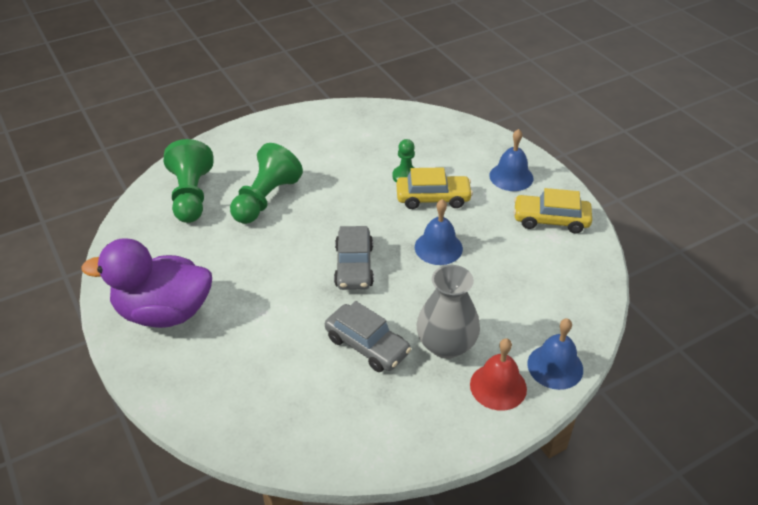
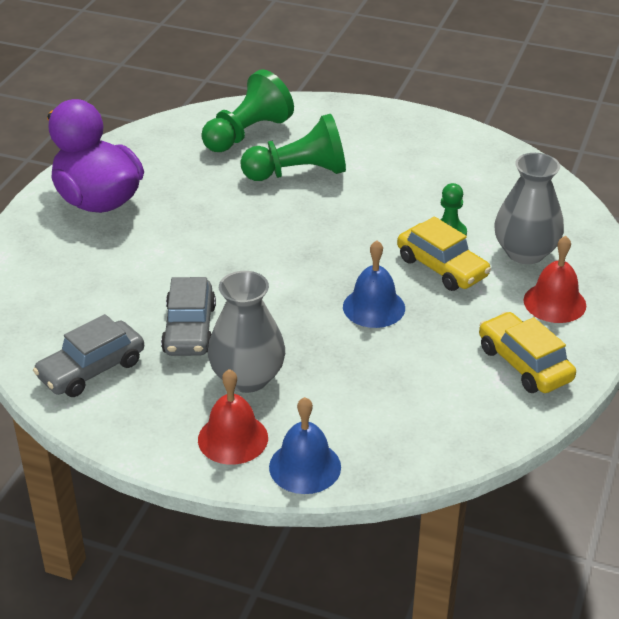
camera: 50 degrees right, 5 degrees down
(354, 266) = (279, 269): grey car -> grey car (91, 369)
(456, 160) = (525, 252): none -> grey vase
(511, 177) = (554, 302): blue bell -> red bell

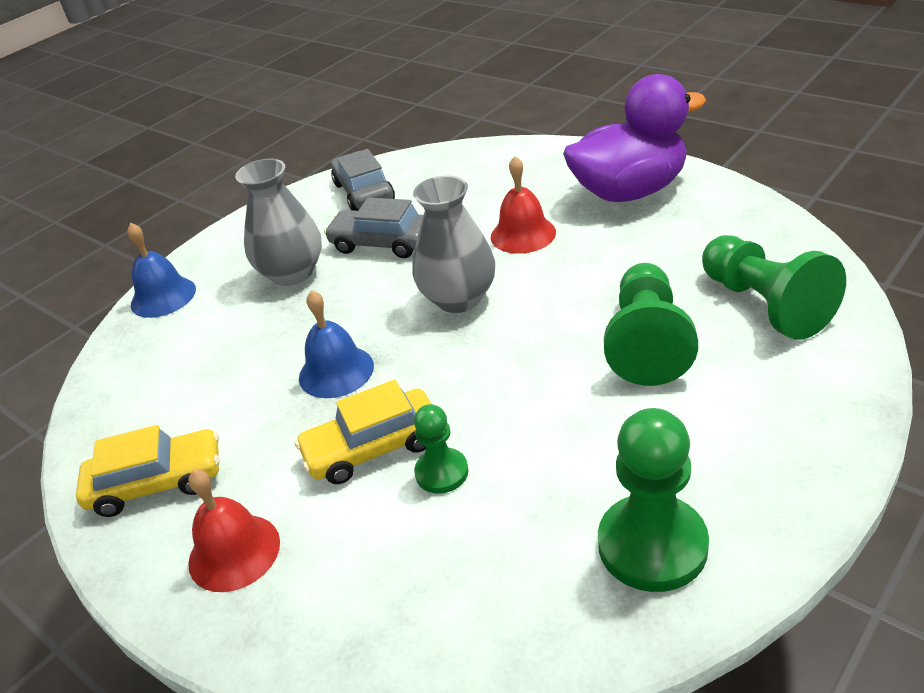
camera: 115 degrees right, 0 degrees up
(233, 438) = (227, 260): red bell -> red bell (523, 234)
(463, 156) = (652, 545): none -> green pawn
(525, 252) = (355, 552): grey vase -> grey vase (459, 298)

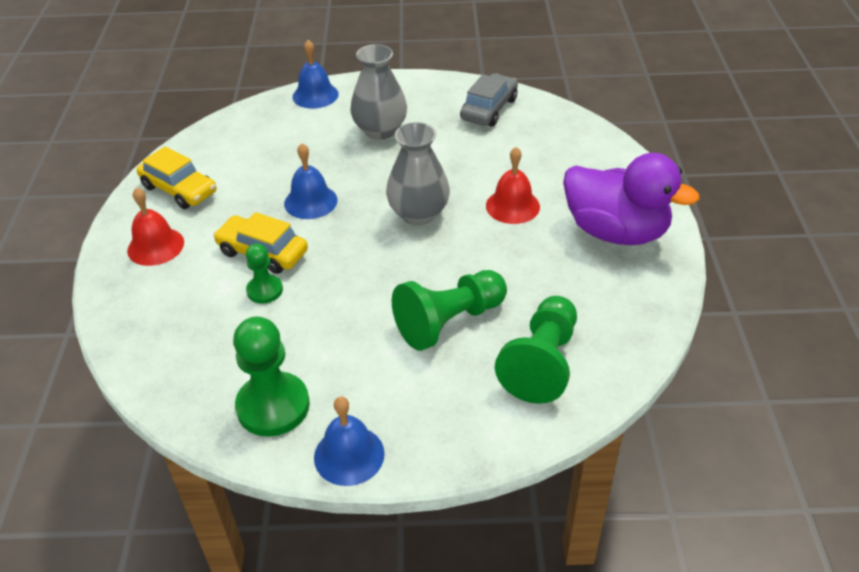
camera: 45 degrees right, 5 degrees up
(382, 243) = (443, 149): grey car -> none
(789, 506) = (349, 455): none -> blue bell

